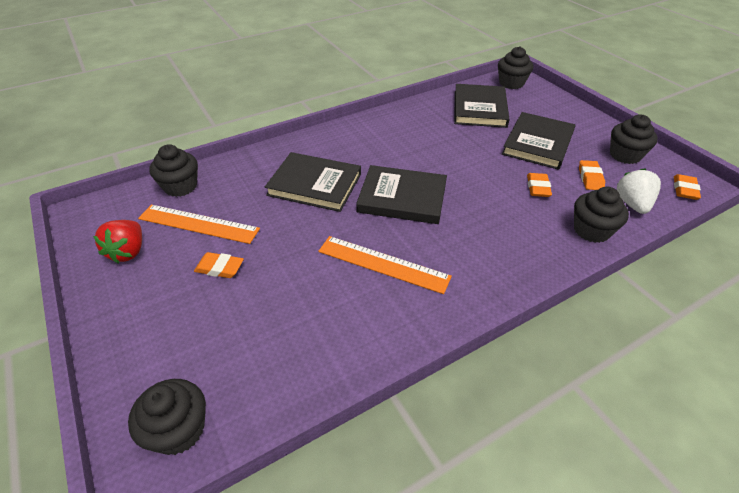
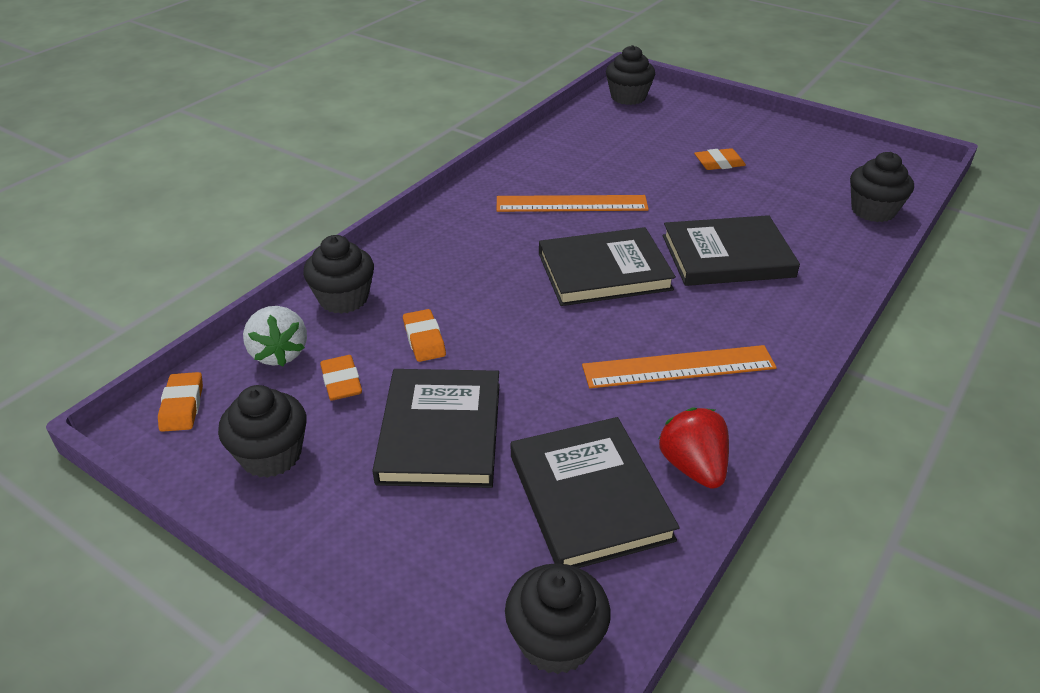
camera: 155 degrees right, 5 degrees down
(128, 252) = (816, 152): red strawberry -> red strawberry (693, 467)
(198, 224) = (792, 186): orange ruler -> orange ruler (678, 367)

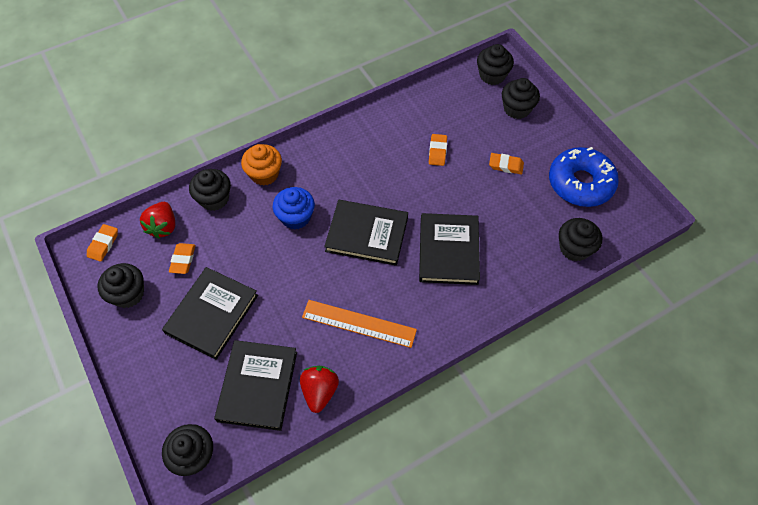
camera: 25 degrees right, 20 degrees up
(279, 353) = (163, 227): white strawberry -> red strawberry
(403, 252) = (264, 174): none -> orange cupcake
(424, 339) = (239, 247): orange eraser -> orange eraser (437, 151)
(487, 283) = (296, 217): none -> blue cupcake
(571, 204) = (385, 168): orange ruler -> none
(683, 116) = (517, 109): none -> black cupcake
(727, 256) = (448, 251): black book -> black book turned 75 degrees clockwise
(819, 156) = (580, 183): none -> blue donut

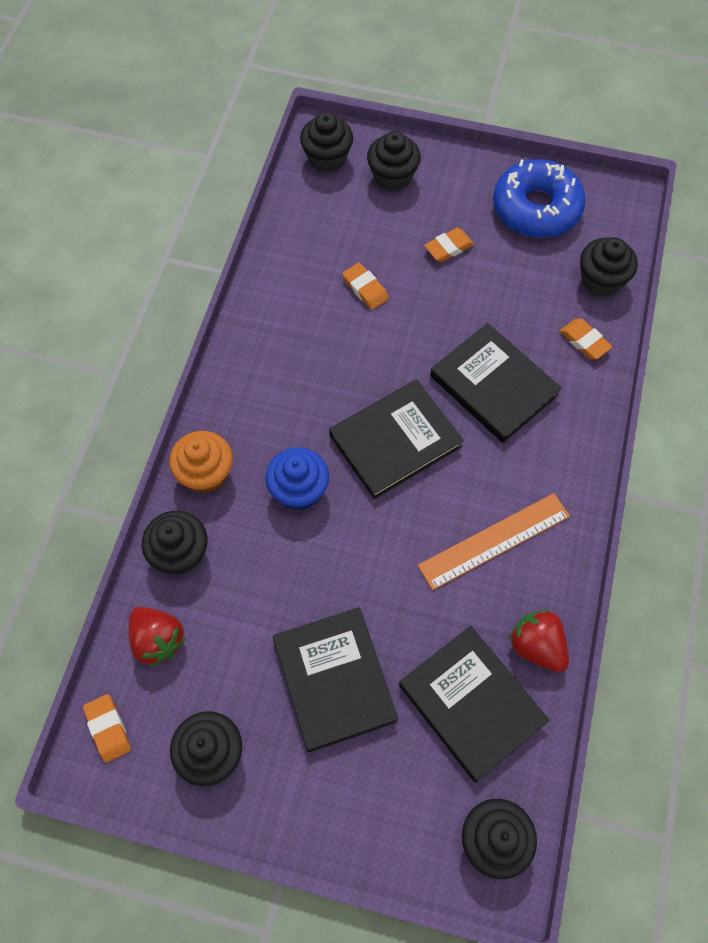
camera: 45 degrees left, 5 degrees up
(183, 260) = (228, 654): orange eraser -> orange eraser (584, 341)

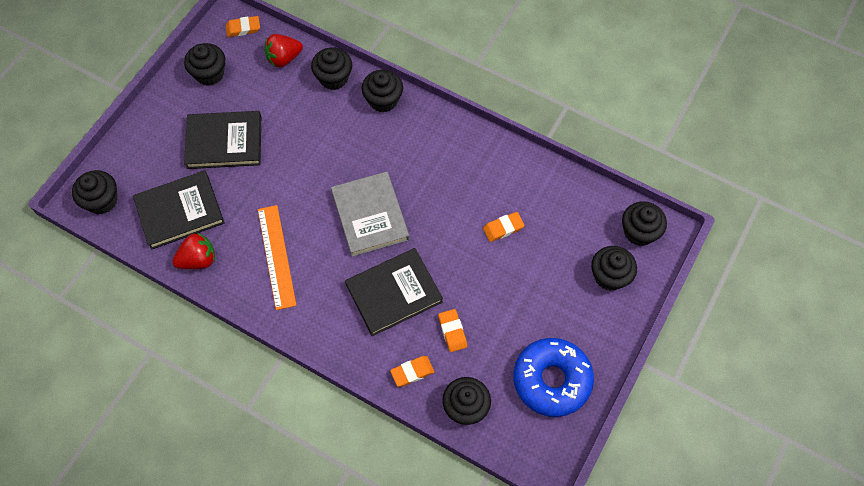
camera: 105 degrees right, 0 degrees up
(206, 473) = (383, 100): orange cupcake -> black cupcake
(299, 490) = (353, 150): blue cupcake -> none
(395, 441) = (370, 215): black book -> grey book
(448, 248) = (527, 298): orange eraser -> orange eraser (452, 331)

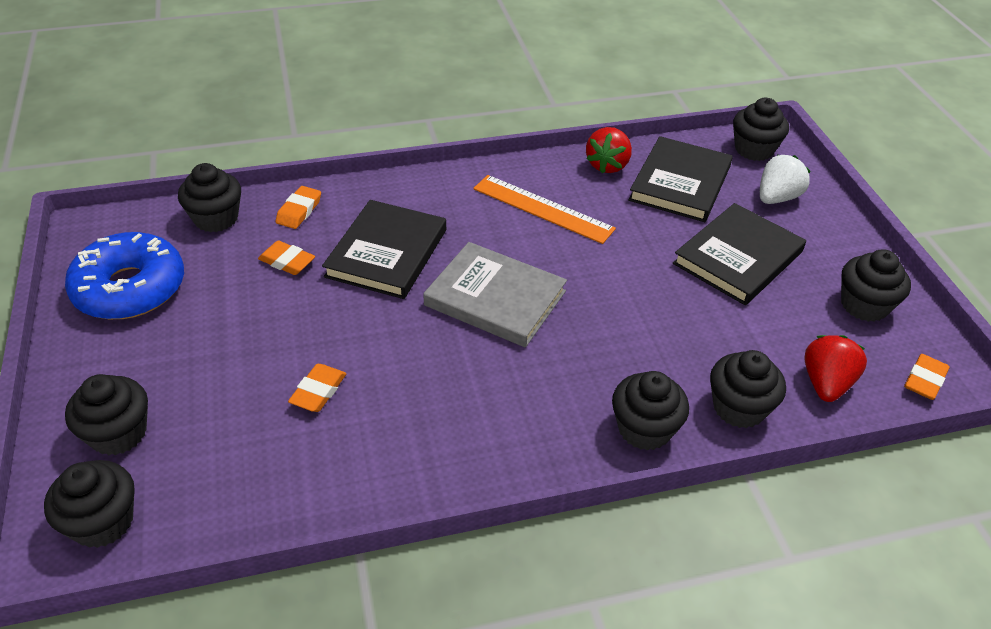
camera: 135 degrees right, 20 degrees down
(147, 159) = (777, 198): none -> white strawberry

